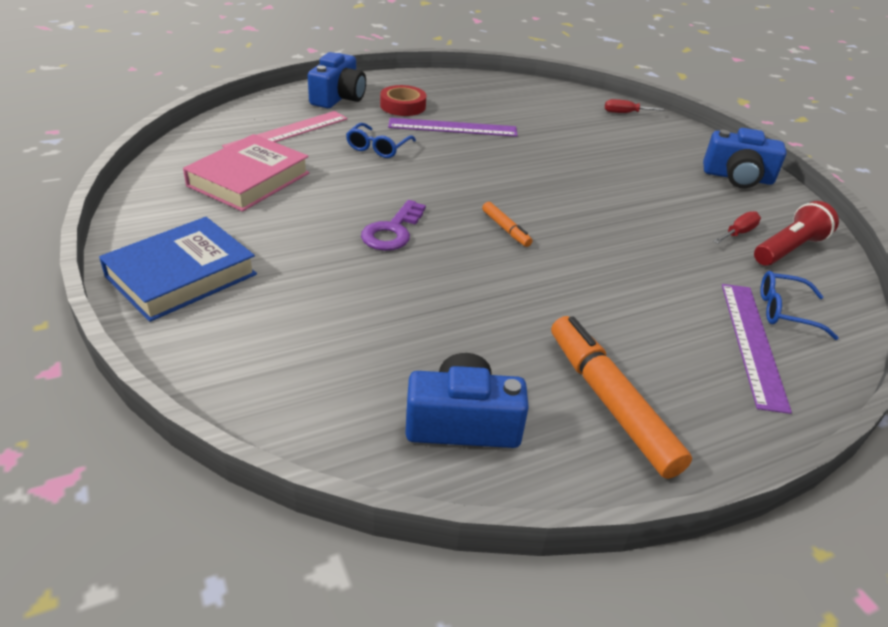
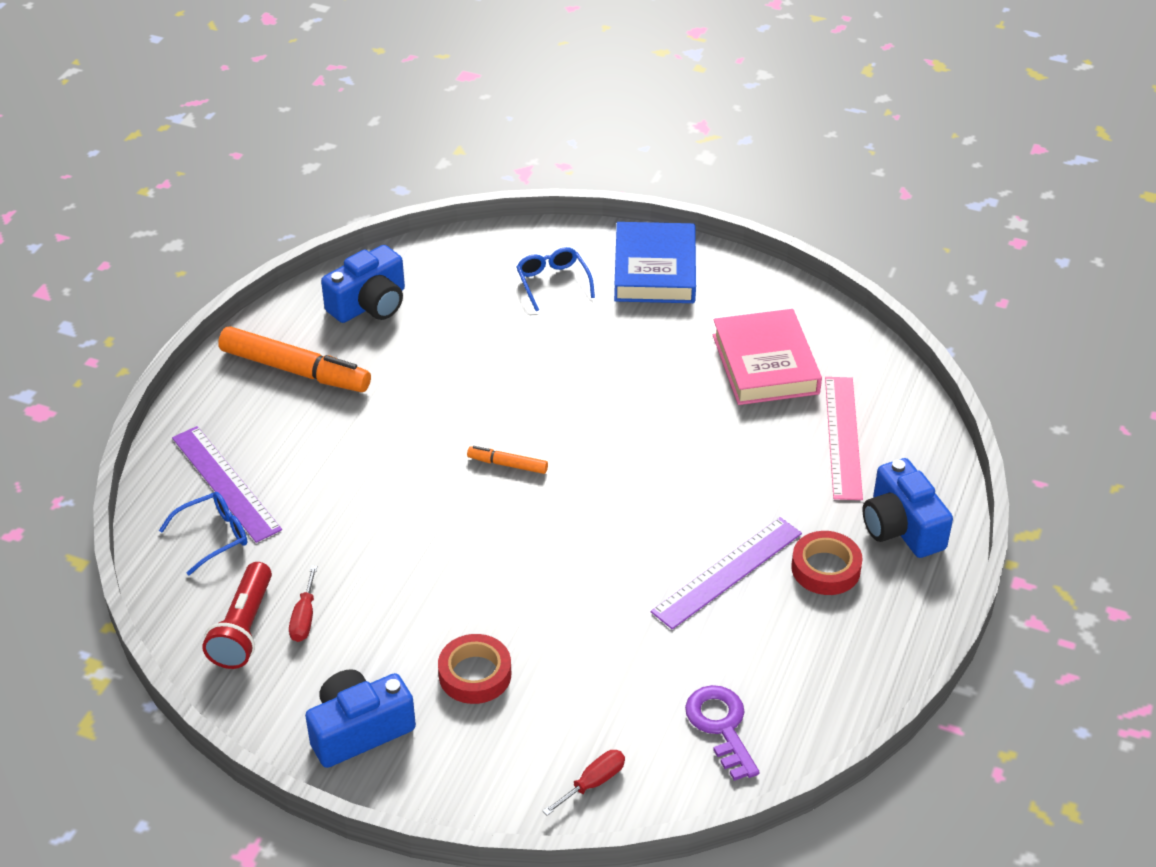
camera: 140 degrees right, 5 degrees up
(378, 148) = (741, 481): blue glasses -> blue glasses (553, 282)
(392, 231) = (586, 397): purple key -> purple key (721, 726)
(646, 163) = (475, 674): none -> red tape

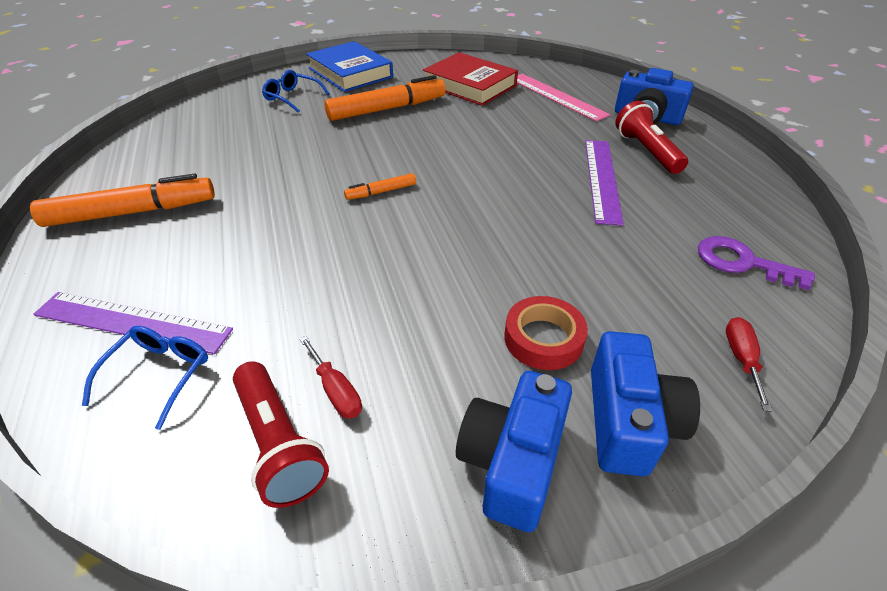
camera: 40 degrees left, 0 degrees up
(370, 304) = (162, 152): blue camera -> blue camera (629, 421)
(630, 354) = (387, 109): none -> orange marker
(765, 364) = (469, 85): pink book -> red book
(825, 568) = (646, 151): red tape -> red flashlight

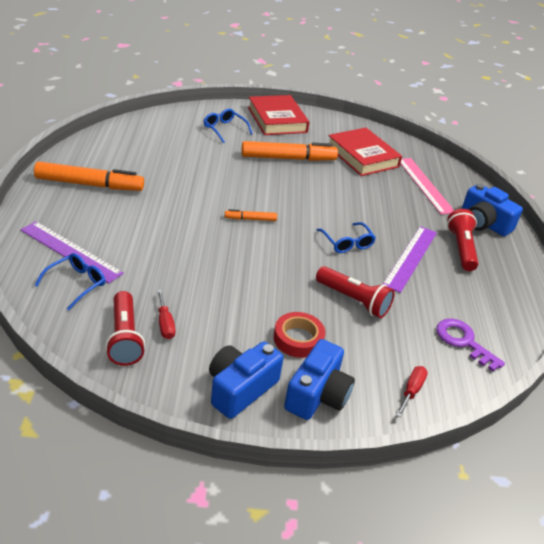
camera: 15 degrees right, 5 degrees down
(350, 73) = (277, 120): blue book -> red book
(518, 185) = (347, 243): none -> blue glasses
(576, 255) = (354, 300): none -> red flashlight

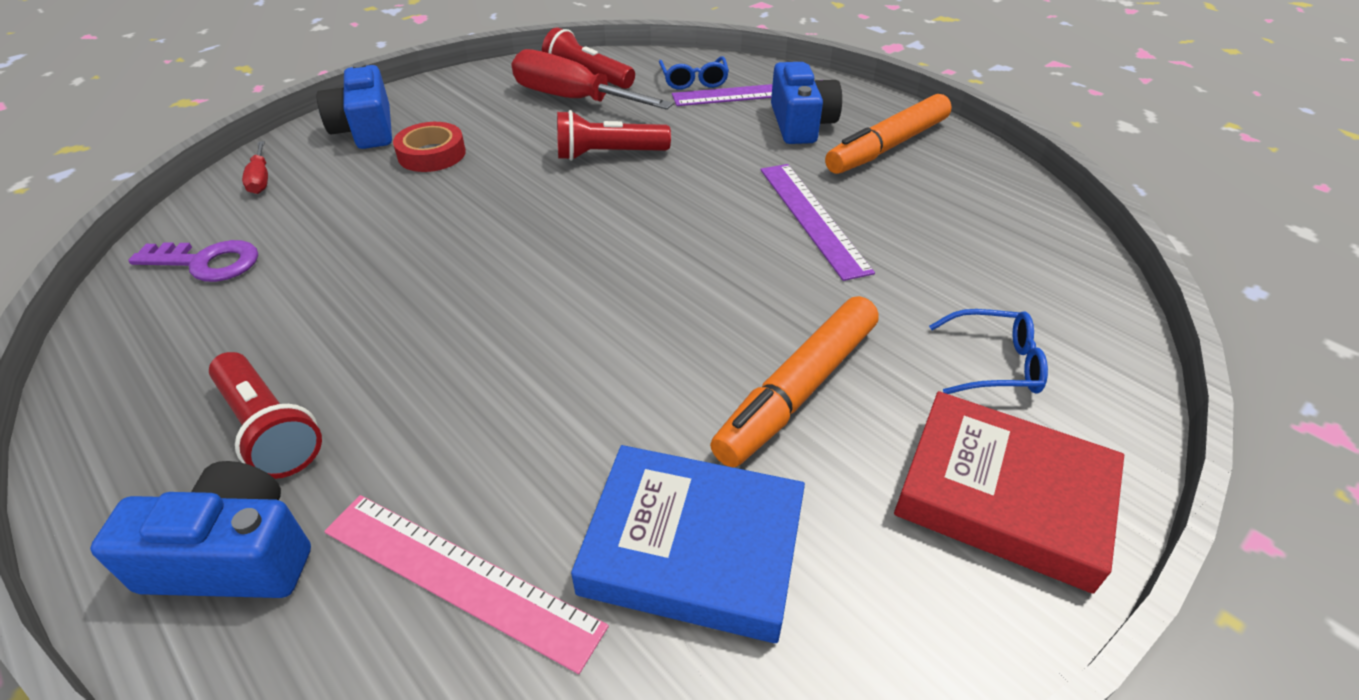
camera: 140 degrees right, 5 degrees up
(165, 324) = (573, 99): red screwdriver -> red screwdriver, size x2.23
(240, 389) = (444, 100): blue camera -> blue camera (801, 124)
(250, 219) = (663, 233): orange marker -> none
(347, 243) = (490, 292): blue glasses -> none
(354, 300) = (404, 223): red flashlight -> red flashlight (608, 154)
(362, 156) = (693, 548): red book -> blue book
(410, 258) = (364, 338): purple ruler -> purple ruler (813, 218)

